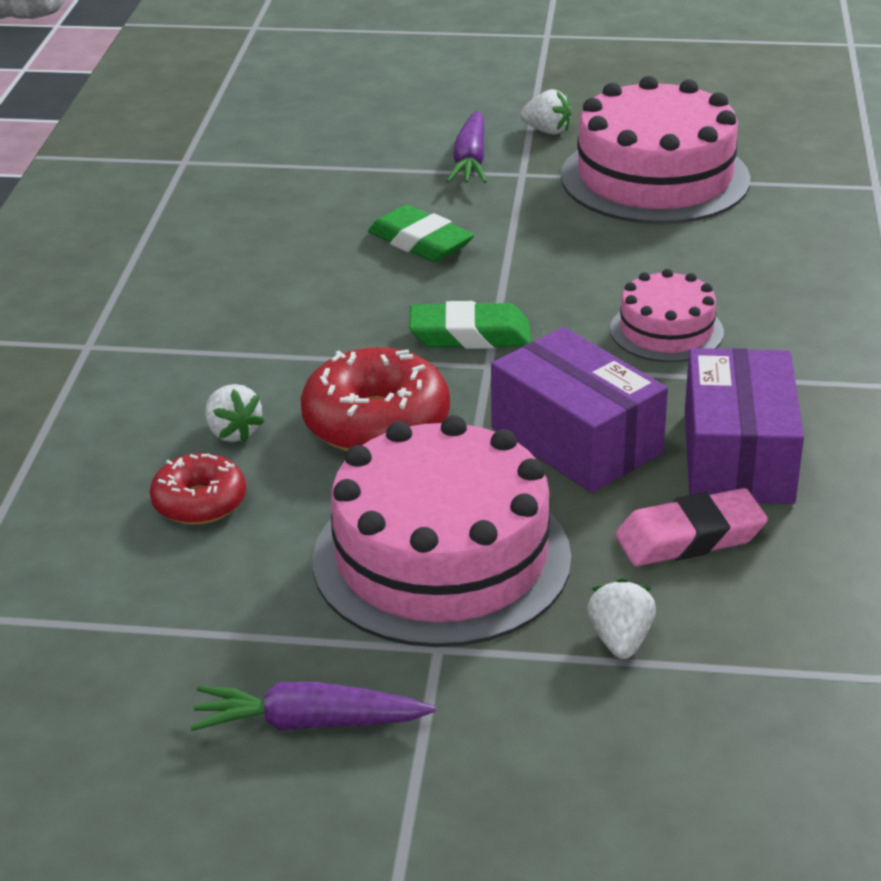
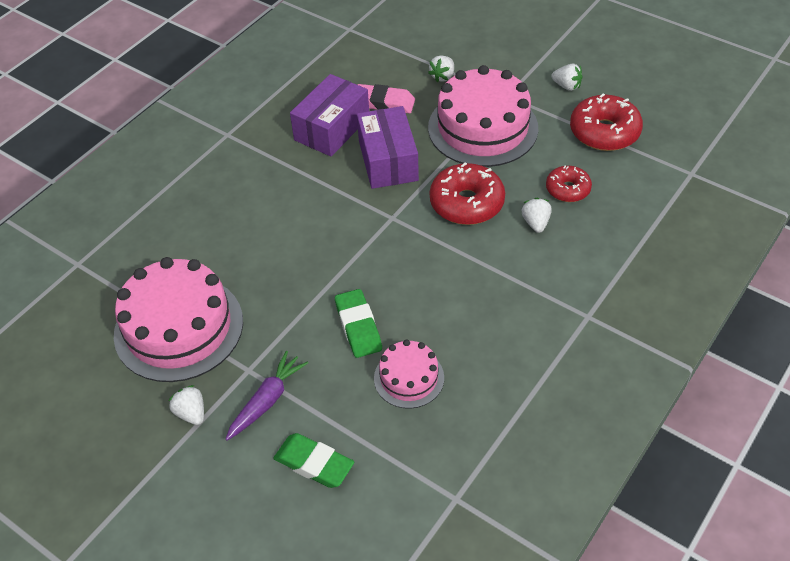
camera: 150 degrees left, 15 degrees up
(169, 639) = (604, 132): none -> red donut
(309, 723) = (566, 86): purple carrot -> white strawberry
(470, 335) = (385, 240): green eraser -> green eraser (314, 464)
(666, 331) = (292, 205): pink cake -> pink cake (409, 378)

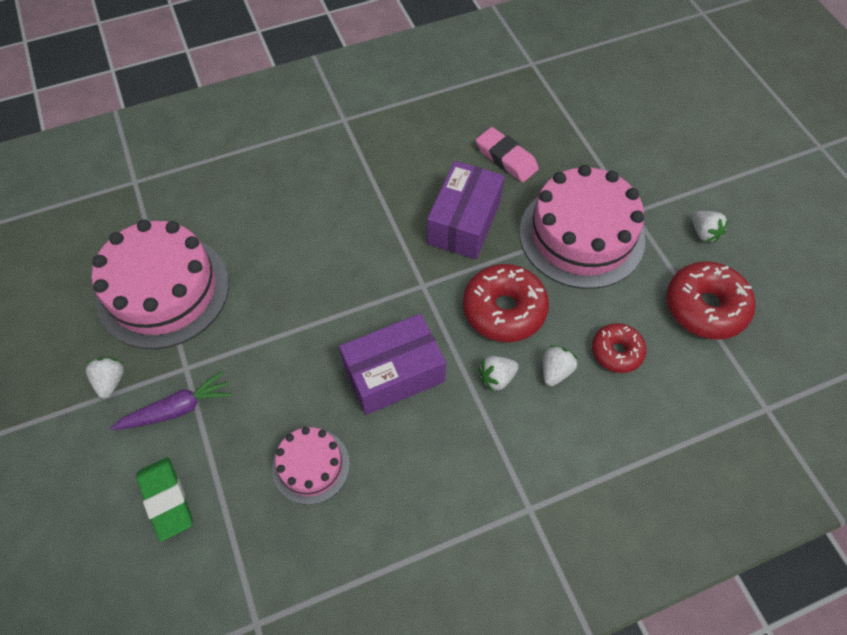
camera: 30 degrees right, 10 degrees up
(332, 128) = (438, 161): purple box -> purple box (394, 374)
(358, 327) = (308, 383): green eraser -> none
(442, 76) = (584, 158): white strawberry -> white strawberry (496, 378)

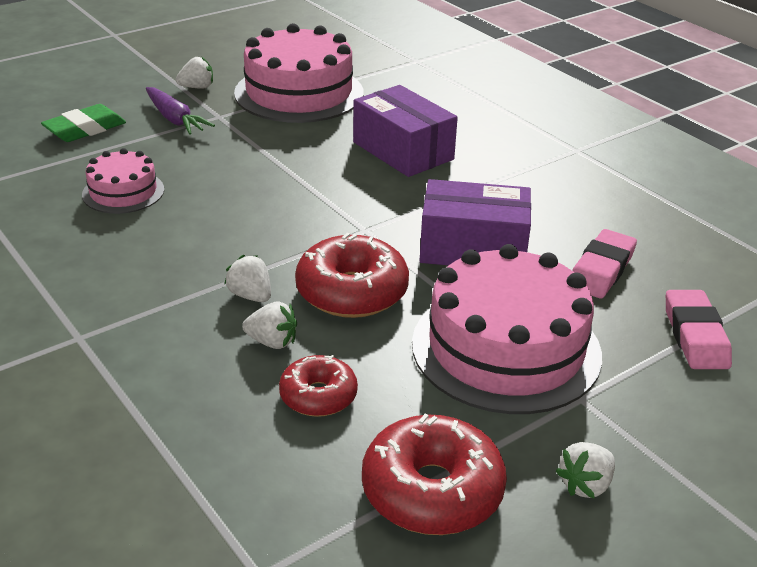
camera: 75 degrees right, 25 degrees down
(394, 374) = (239, 225): purple box -> purple box (403, 151)
(583, 137) = (695, 336): none -> pink eraser

